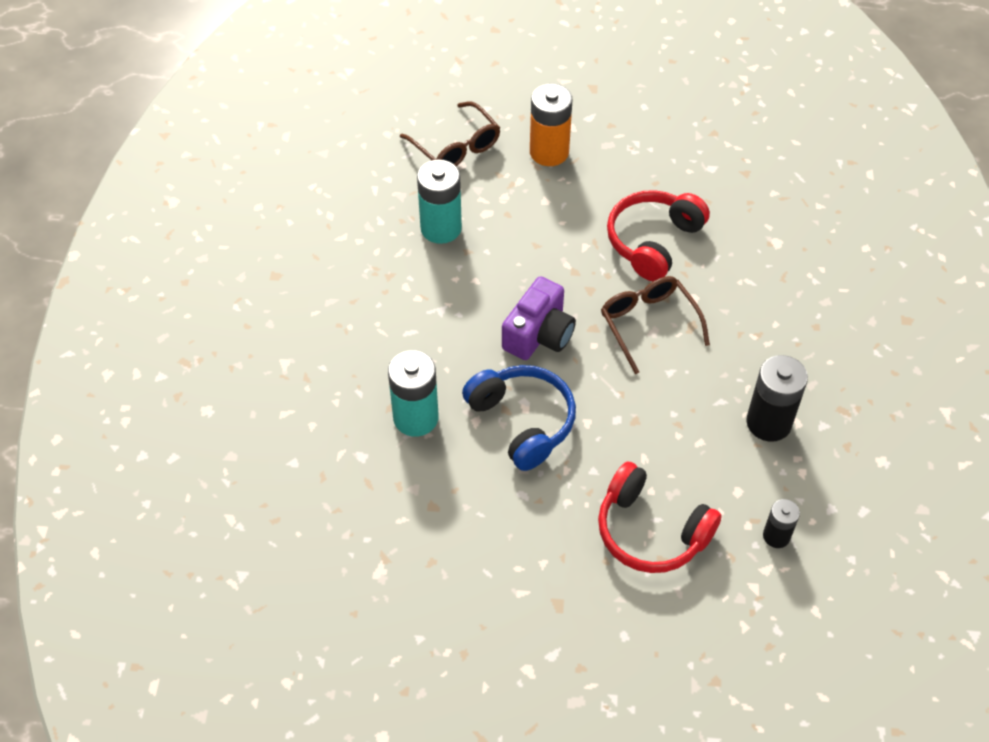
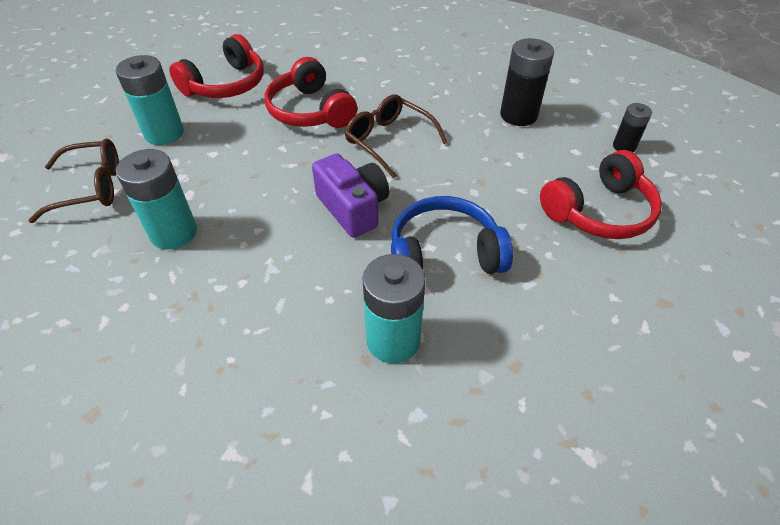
camera: 65 degrees left, 5 degrees down
(549, 152) = (164, 133): orange battery -> turquoise battery
(648, 324) = (389, 141): brown glasses -> brown glasses turned 45 degrees clockwise
(649, 155) = (226, 85): none -> red headphones

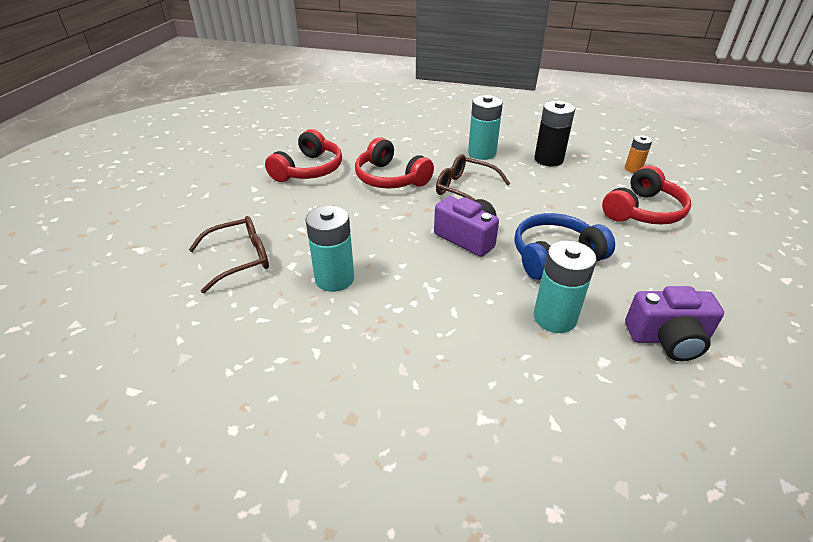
camera: 15 degrees left, 10 degrees down
(164, 133) = (278, 211): turquoise battery -> turquoise battery (482, 153)
(518, 403) = (667, 338): none -> purple camera
(624, 146) = (633, 169): black battery -> orange battery

